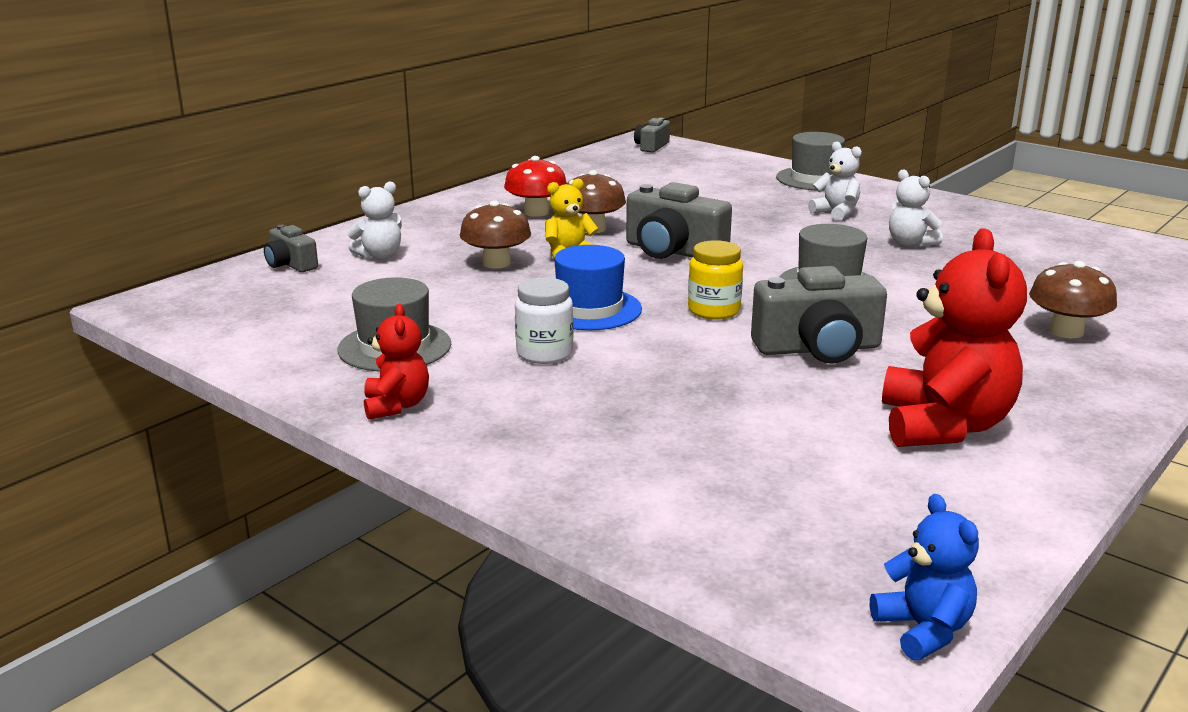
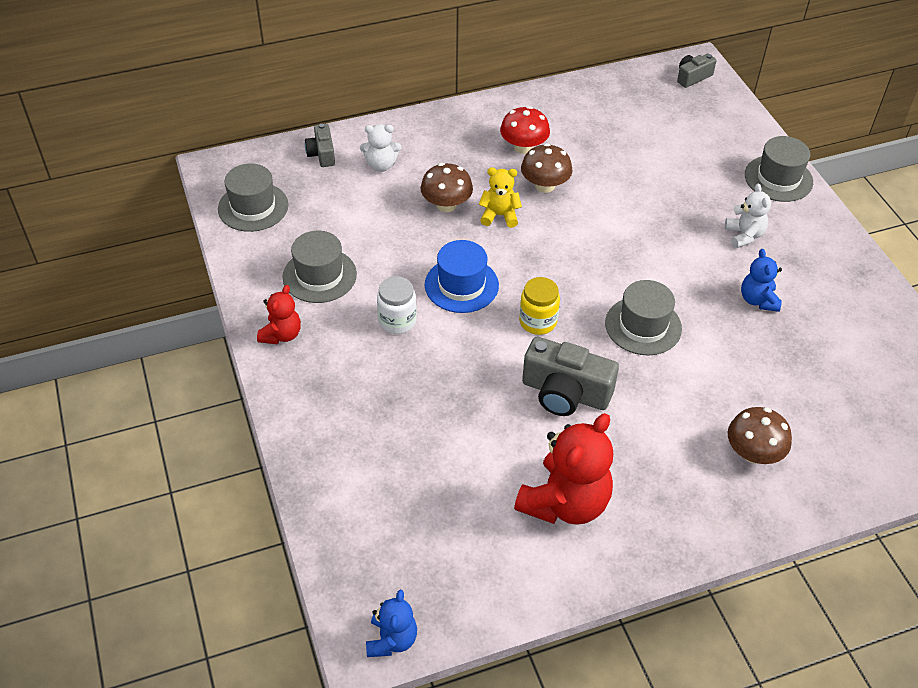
camera: 30 degrees right, 25 degrees up
(235, 320) = (253, 207): none -> grey hat
(673, 251) = (575, 238): grey camera -> none
(910, 243) = (758, 300): white teddy bear -> blue teddy bear

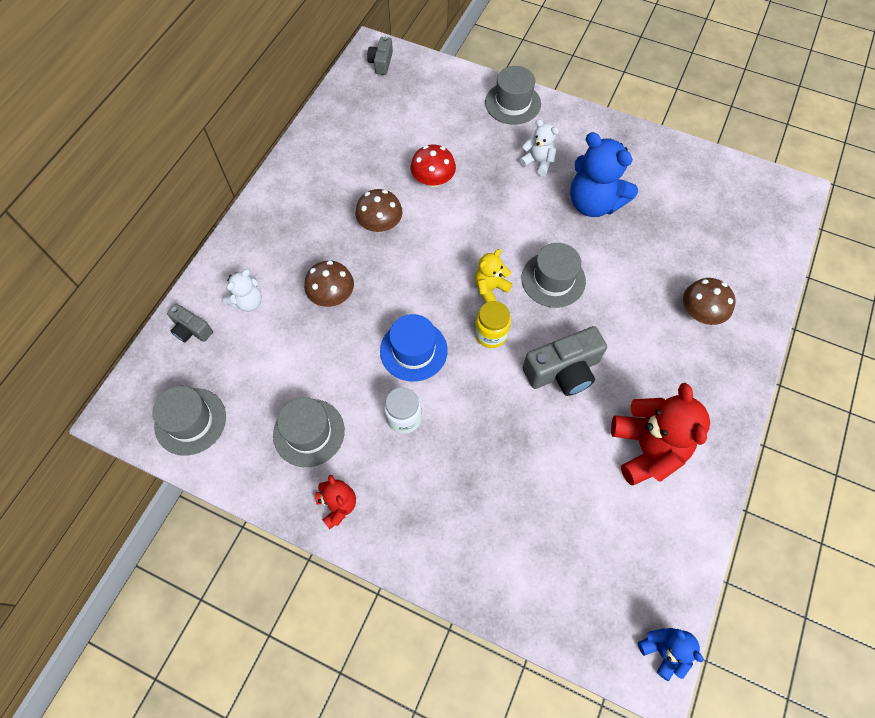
camera: 45 degrees left, 15 degrees up
(499, 216) = (377, 273): yellow teddy bear -> yellow teddy bear (490, 288)
(523, 147) = (332, 205): red mushroom -> red mushroom (433, 180)
(758, 300) = (593, 203): blue teddy bear -> blue teddy bear, size x1.86

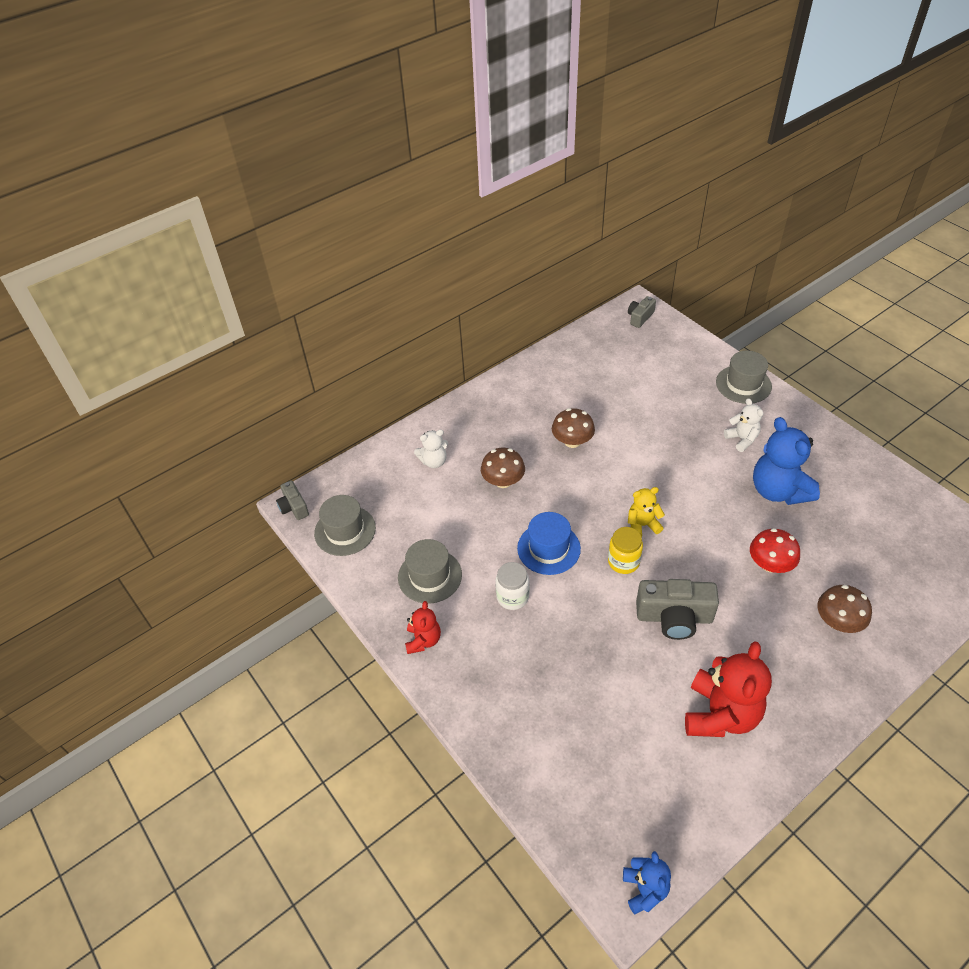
camera: 30 degrees right, 15 degrees down
(191, 330) = (380, 465): grey camera -> grey camera (294, 507)
(433, 180) = (637, 422): red mushroom -> red mushroom (770, 564)
(553, 279) = (705, 539): grey hat -> none

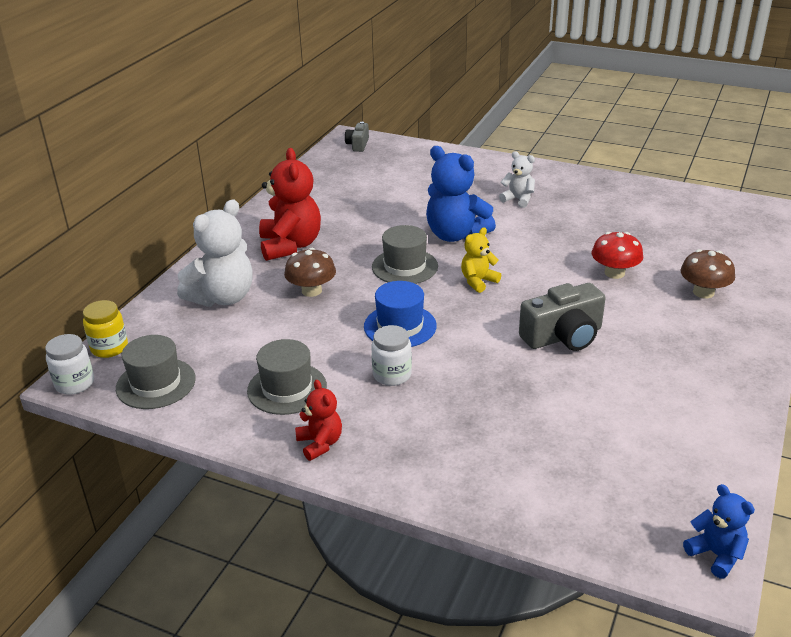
camera: 30 degrees left, 15 degrees down
(294, 507) = (75, 383): grey camera -> white jar
(434, 461) = (222, 297): white teddy bear -> white teddy bear, size x1.86
(572, 441) = (361, 243): brown mushroom -> none
(623, 562) = (482, 312): yellow jar -> yellow jar (109, 348)
(720, 714) = (665, 391): red teddy bear -> red teddy bear (290, 245)
(743, 384) = (489, 165): grey hat -> grey hat (405, 266)
(778, 491) = (578, 223): blue teddy bear -> blue teddy bear (455, 235)

